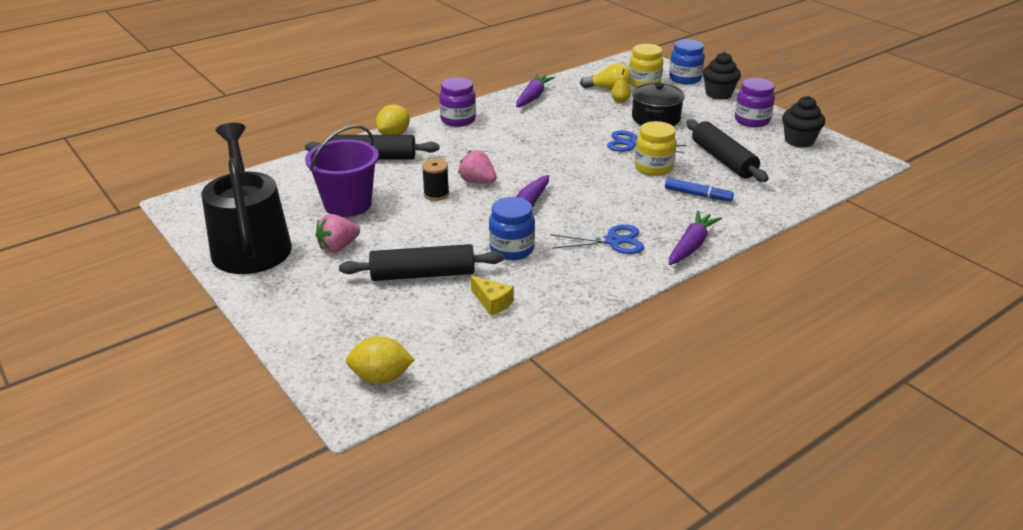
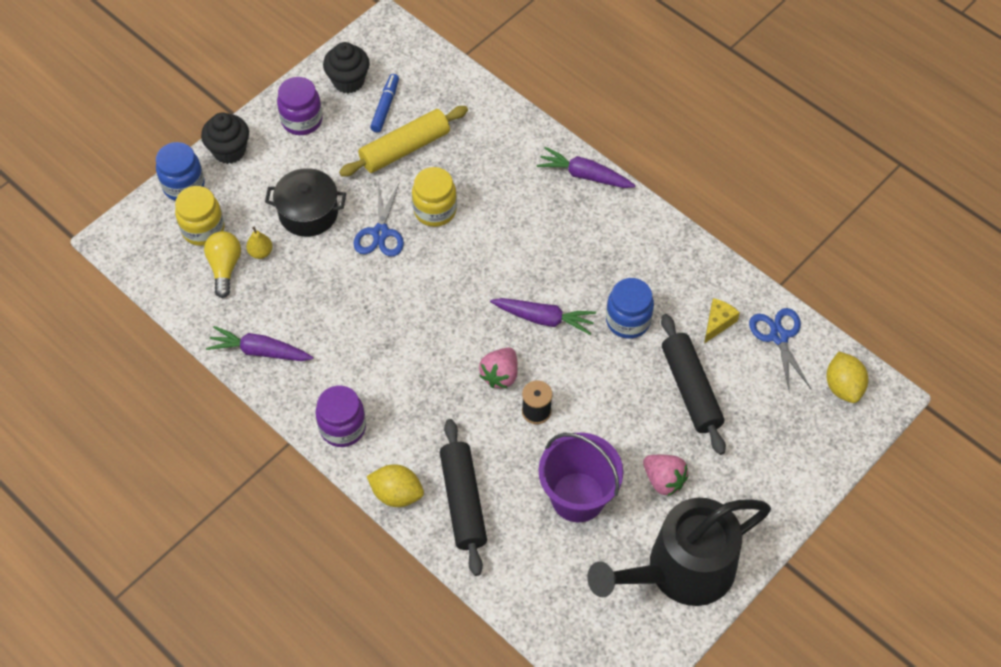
camera: 100 degrees left, 25 degrees up
(613, 241) = (592, 237): blue scissors -> blue scissors (779, 336)
(698, 195) = (487, 171): blue marker -> blue marker (385, 106)
(723, 159) = (404, 148): black rolling pin -> yellow rolling pin

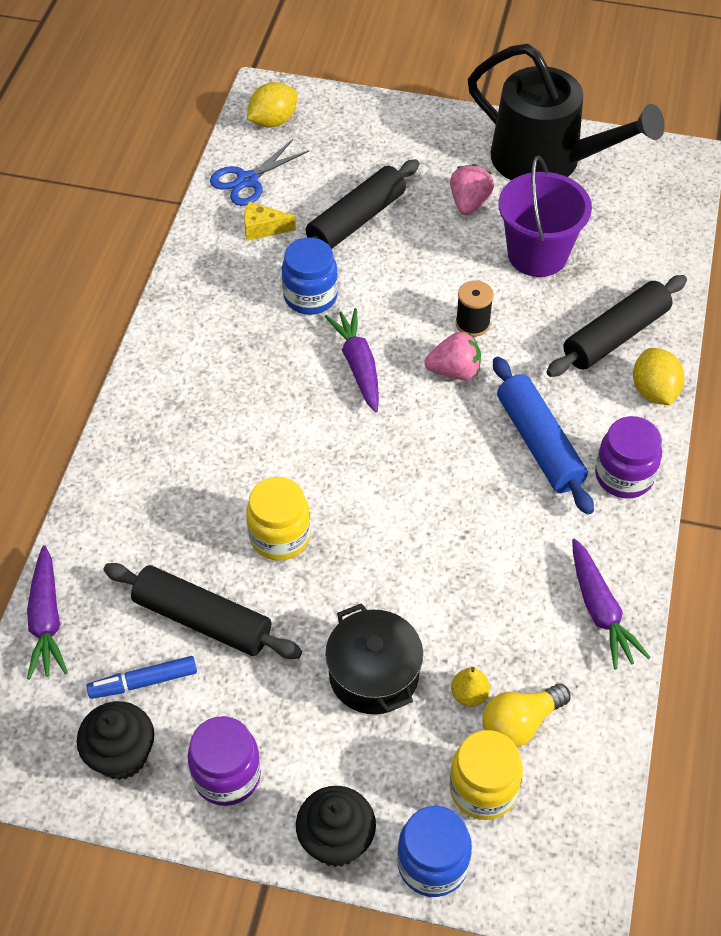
camera: 120 degrees left, 5 degrees down
(380, 233) = (350, 577): blue scissors -> none
(404, 148) = (202, 620): yellow rolling pin -> black rolling pin
(404, 391) = (539, 443): none -> blue rolling pin
(584, 175) = (134, 414): purple carrot -> purple carrot (47, 620)

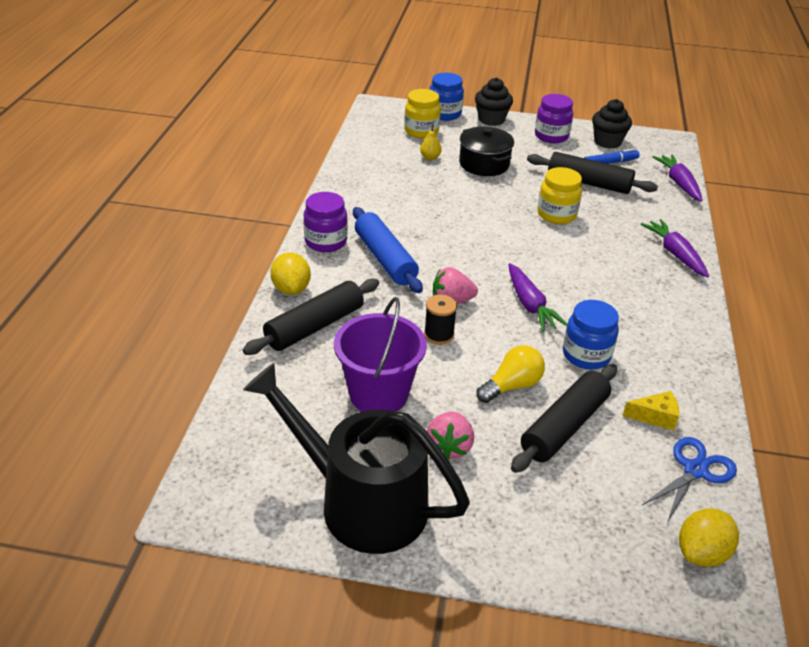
camera: 175 degrees right, 15 degrees down
(520, 723) = (402, 149): yellow light bulb -> yellow light bulb (512, 386)
(600, 611) = (352, 185): purple carrot -> purple carrot (675, 254)

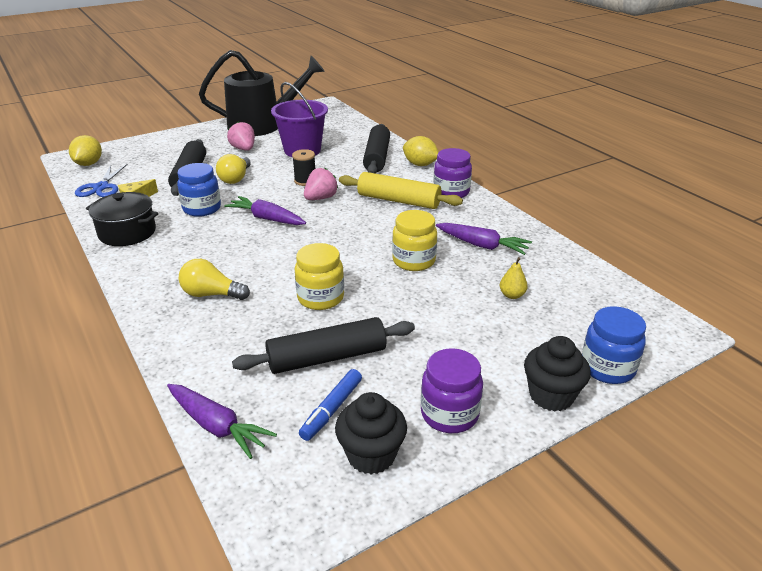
camera: 140 degrees right, 5 degrees down
(385, 258) = (398, 201): blue rolling pin -> yellow rolling pin
(421, 131) = (577, 323): yellow jar -> yellow jar (414, 261)
(484, 164) = (456, 318): black pot -> black pot (127, 233)
(636, 256) = (211, 294): none -> yellow light bulb
(675, 254) = (173, 315): purple carrot -> purple carrot (482, 245)

